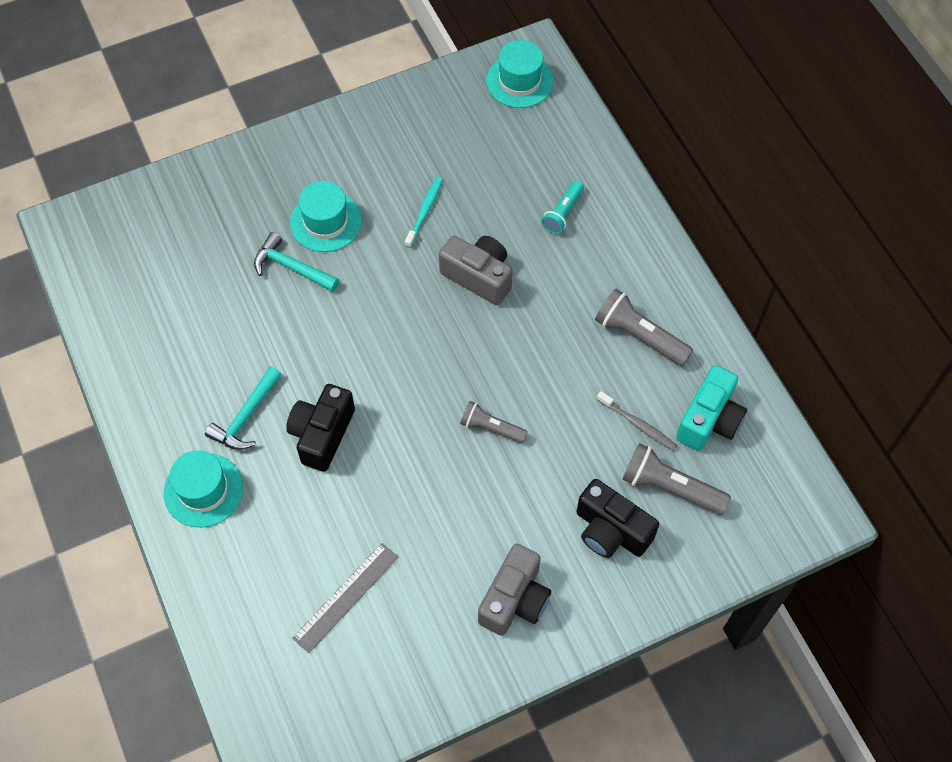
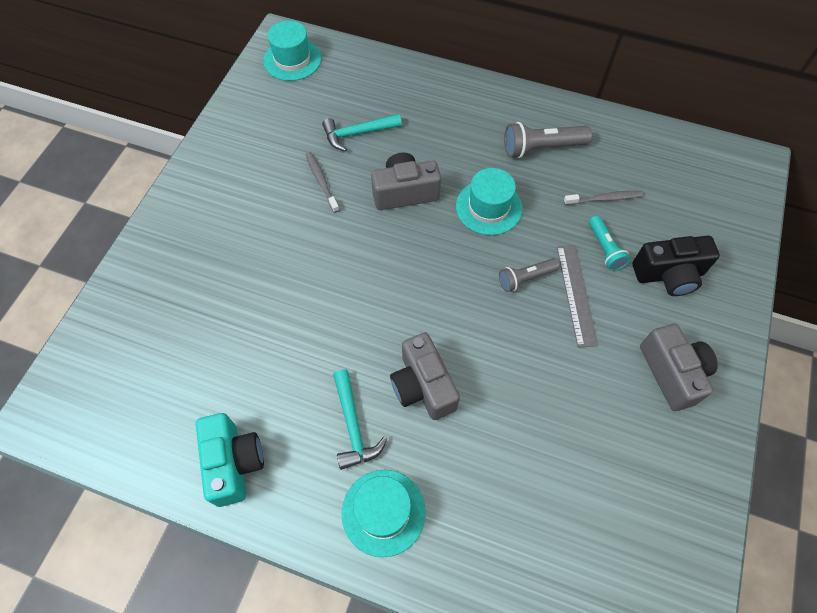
camera: 45 degrees left, 0 degrees up
(292, 267) = (268, 292): turquoise hammer -> turquoise hammer (358, 133)
(322, 434) = (423, 386): black camera -> grey camera
(325, 222) = (258, 242): turquoise hat -> turquoise hat (488, 207)
(346, 597) = (573, 484): grey ruler -> grey ruler (576, 294)
(424, 212) = (321, 181): turquoise toothbrush -> grey toothbrush
(563, 213) = (411, 114): turquoise flashlight -> turquoise flashlight (605, 249)
(670, 487) = (666, 218): grey flashlight -> none
(709, 420) = (637, 162): turquoise camera -> turquoise camera (234, 463)

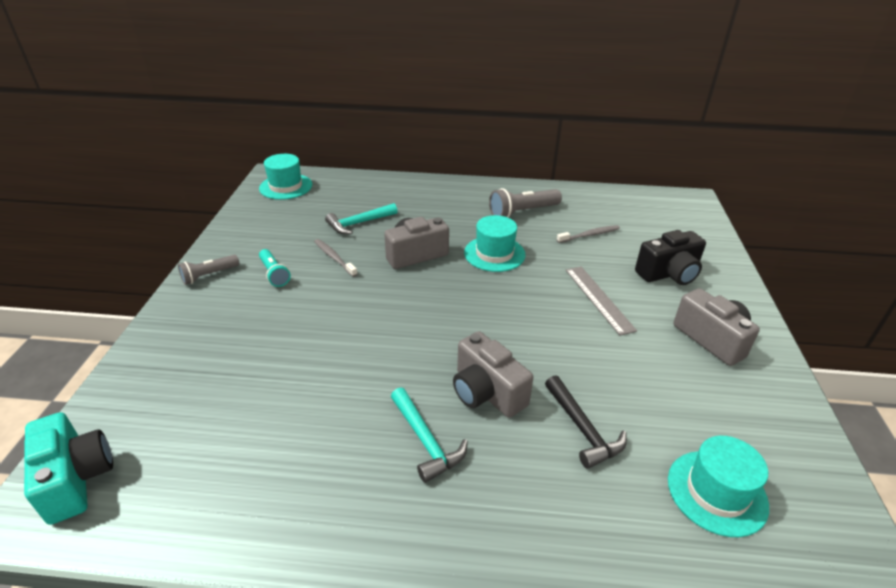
camera: 15 degrees left, 25 degrees down
(234, 463) = (296, 506): turquoise camera -> turquoise camera (76, 479)
(383, 512) = (487, 516): turquoise hat -> turquoise hat (717, 492)
(496, 447) = (582, 429): none -> black hammer
(526, 278) = (549, 295): grey flashlight -> grey flashlight (209, 275)
(605, 249) = (607, 265): turquoise flashlight -> turquoise flashlight (274, 274)

